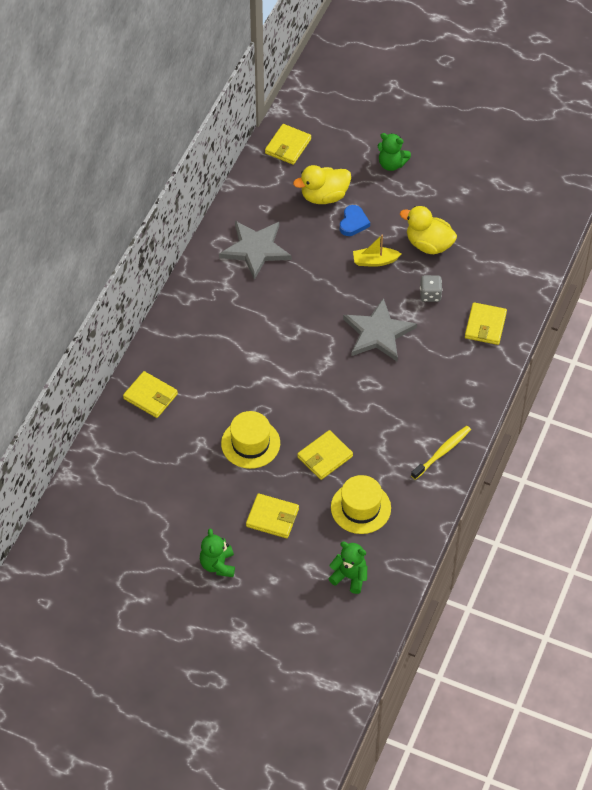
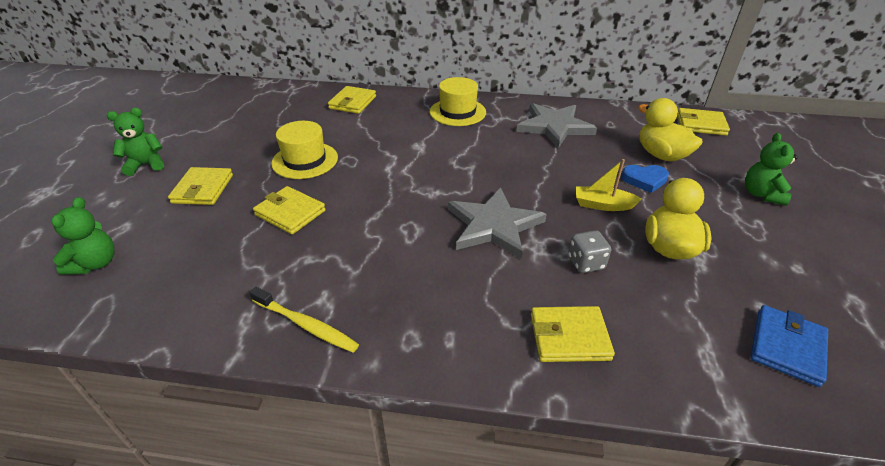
camera: 75 degrees right, 15 degrees down
(360, 508) = (208, 255): yellow hat -> yellow hat (457, 112)
(375, 261) = (602, 205): yellow boat -> yellow boat turned 60 degrees counterclockwise
(517, 232) = (786, 347): none -> blue wallet

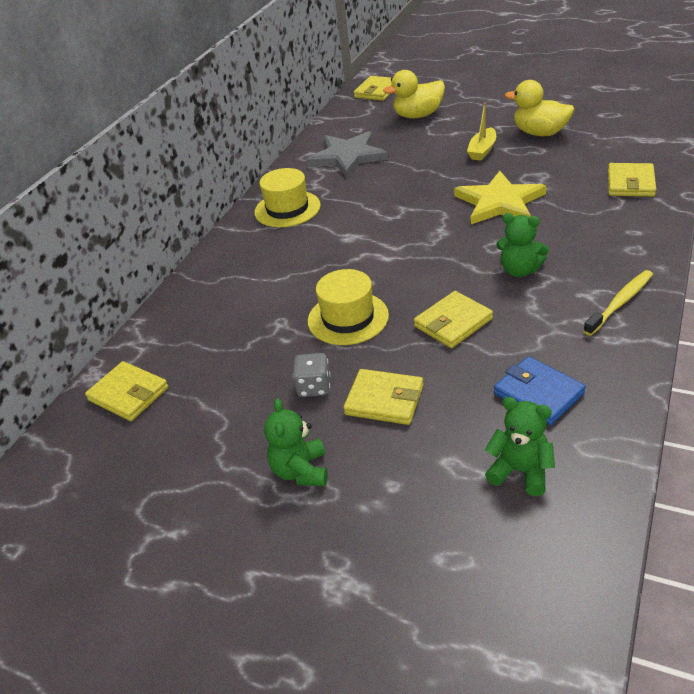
camera: 70 degrees left, 0 degrees up
(352, 102) = (218, 284): yellow wallet -> yellow wallet (128, 394)
(493, 225) = (499, 202): grey star -> yellow star
(586, 263) = (554, 167): grey dice -> grey dice (314, 387)
(644, 180) = (452, 128): blue heart -> none
(761, 194) = (484, 89): green teddy bear -> green teddy bear (519, 270)
(786, 347) = (637, 115): blue wallet -> blue wallet (538, 393)

